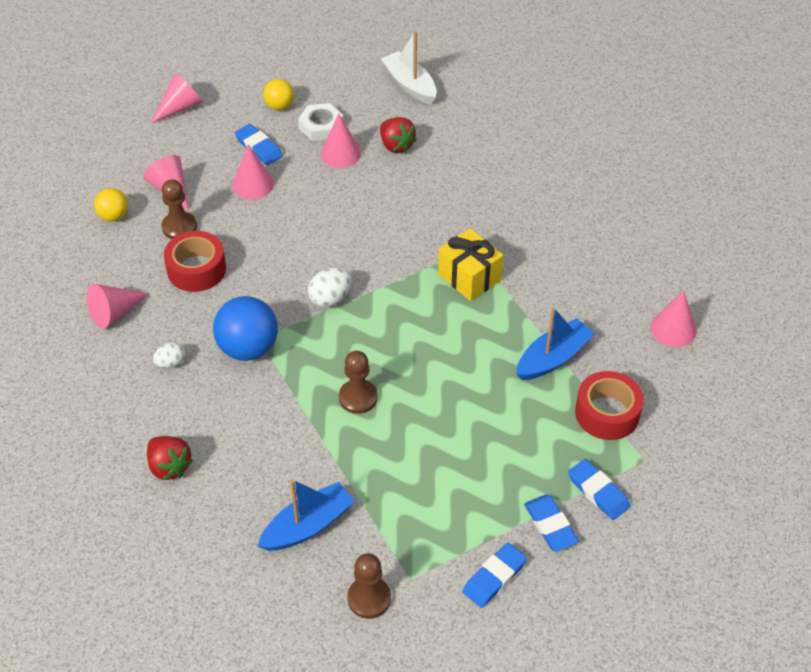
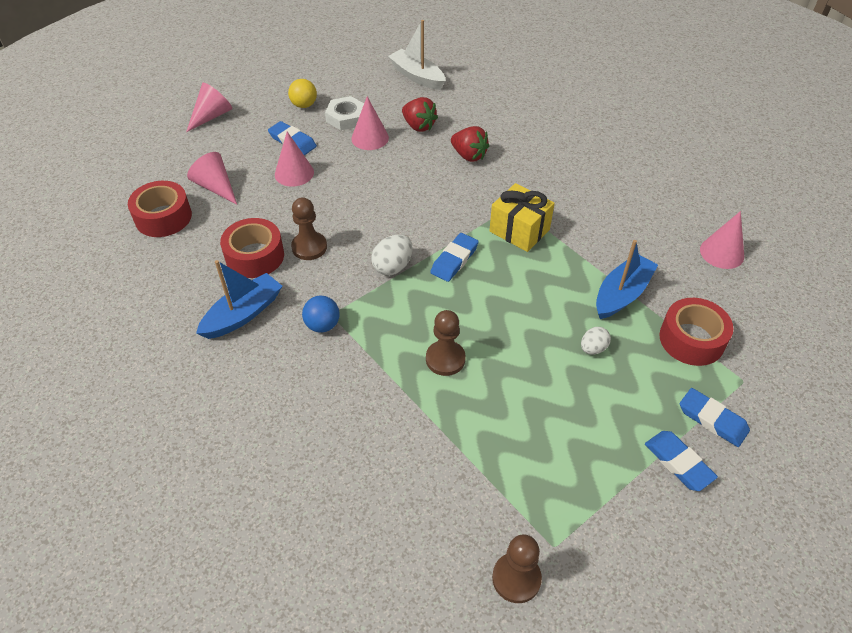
camera: 10 degrees left, 0 degrees up
(114, 216) = (163, 217): yellow ball -> red tape
(115, 312) = (179, 308): pink cone -> none
(169, 466) = (264, 461): red strawberry -> red strawberry (469, 155)
(171, 363) = (246, 351): white egg -> white egg (593, 348)
(179, 227) = (230, 219): brown pawn -> brown pawn (309, 247)
(248, 348) = (322, 325): blue ball -> blue ball, size x0.57
(308, 525) = (428, 504): blue boat -> blue boat (243, 314)
(494, 577) = (641, 530): blue eraser -> blue eraser (454, 260)

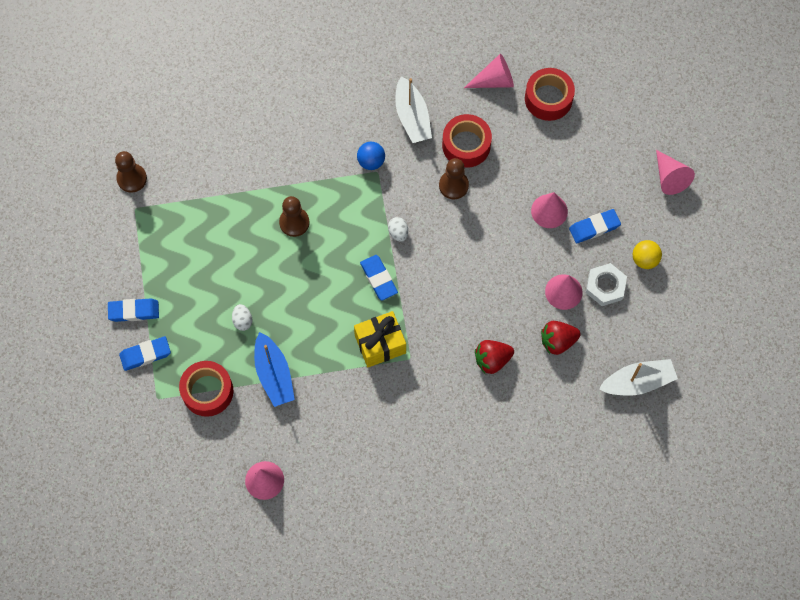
camera: 120 degrees right, 20 degrees up
(216, 187) = (565, 147): pink cone -> pink cone (494, 80)
(243, 314) = (412, 117): blue boat -> white boat
(393, 266) = (398, 233): white egg -> white egg, size x0.66

